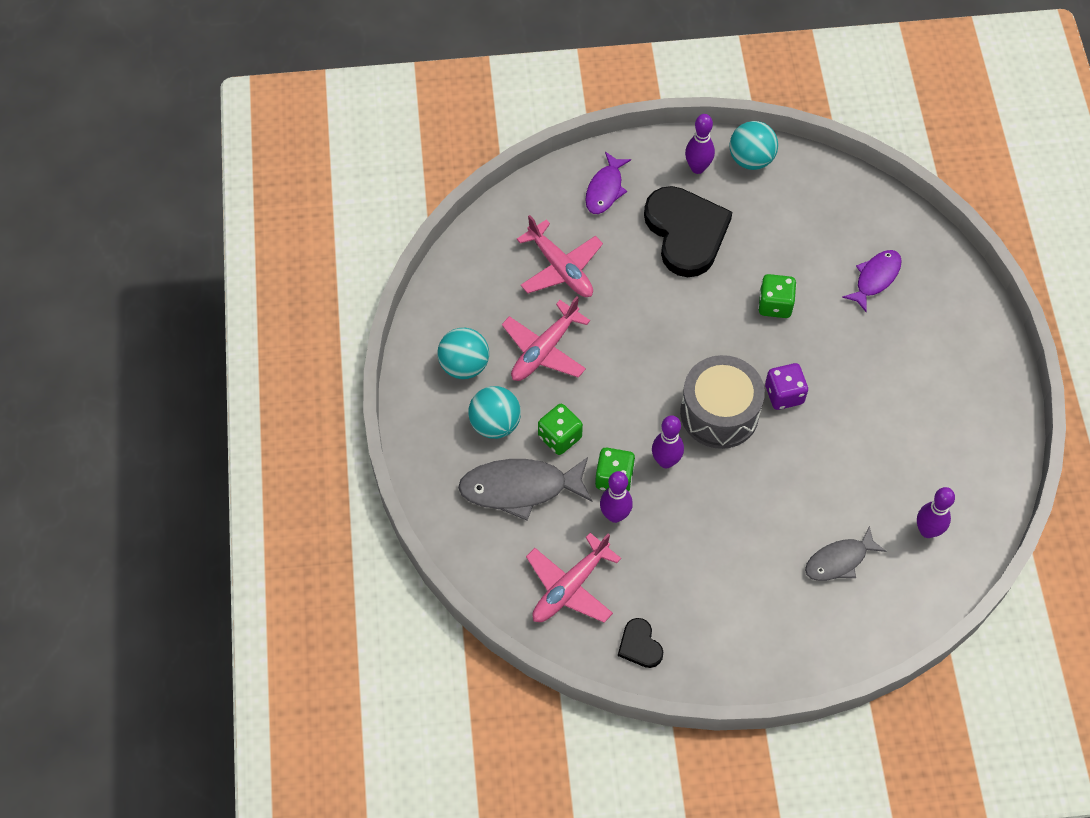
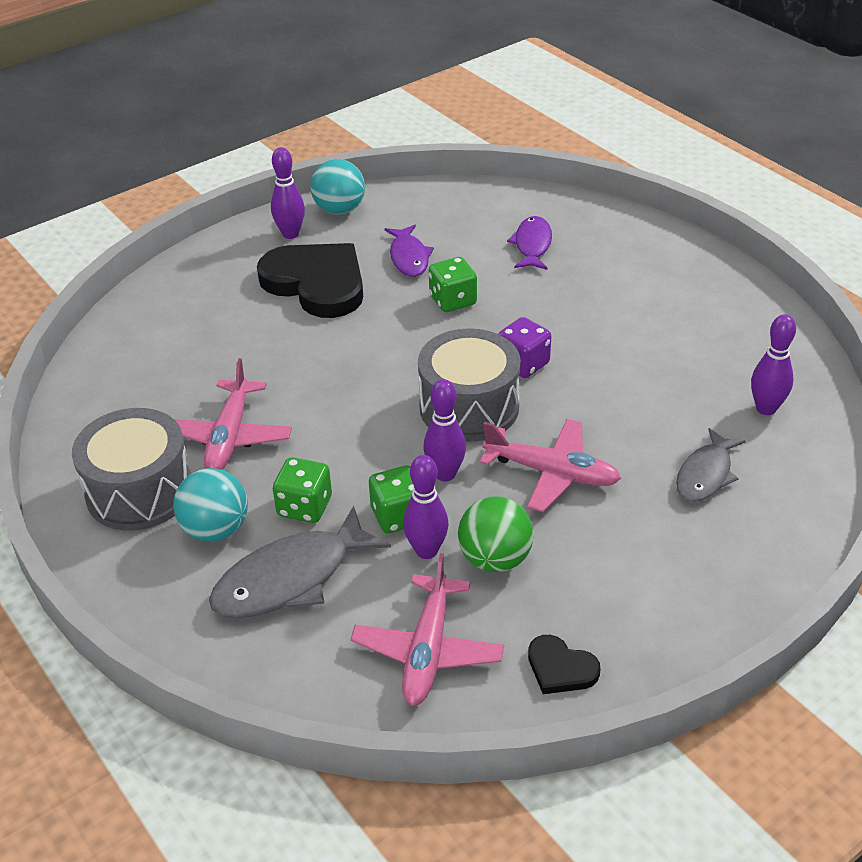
camera: 30 degrees left, 20 degrees down
(464, 365) = (139, 491): turquoise ball -> grey drum
(560, 268) = (199, 361): pink plane -> pink plane (552, 473)
(605, 189) = (204, 283): purple fish -> purple fish (409, 257)
(653, 546) = (495, 559): none -> green ball

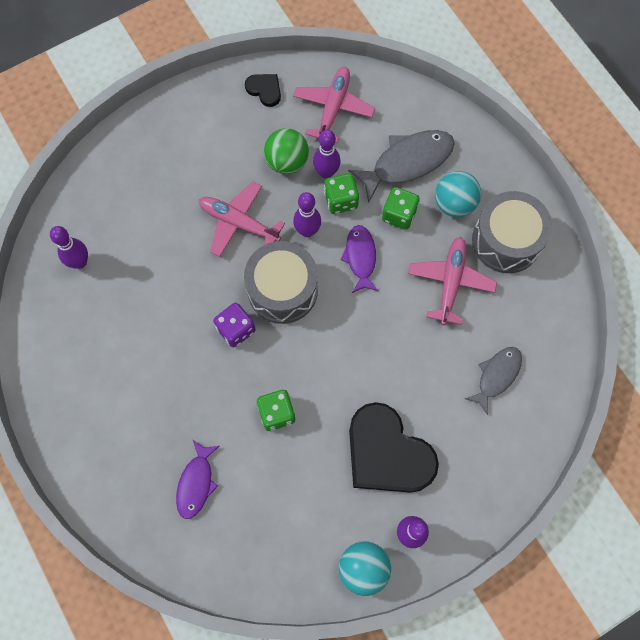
camera: 175 degrees left, 30 degrees up
(409, 257) = (306, 480): purple fish -> purple fish (360, 257)
(705, 474) = (142, 210): grey fish -> grey fish (496, 376)

